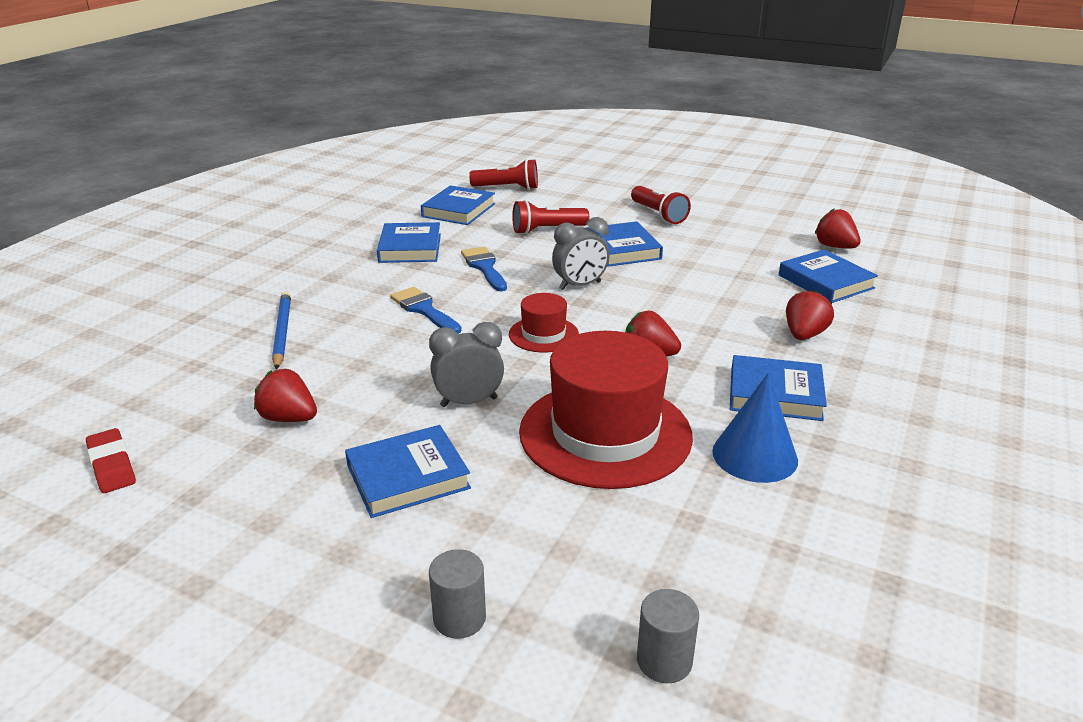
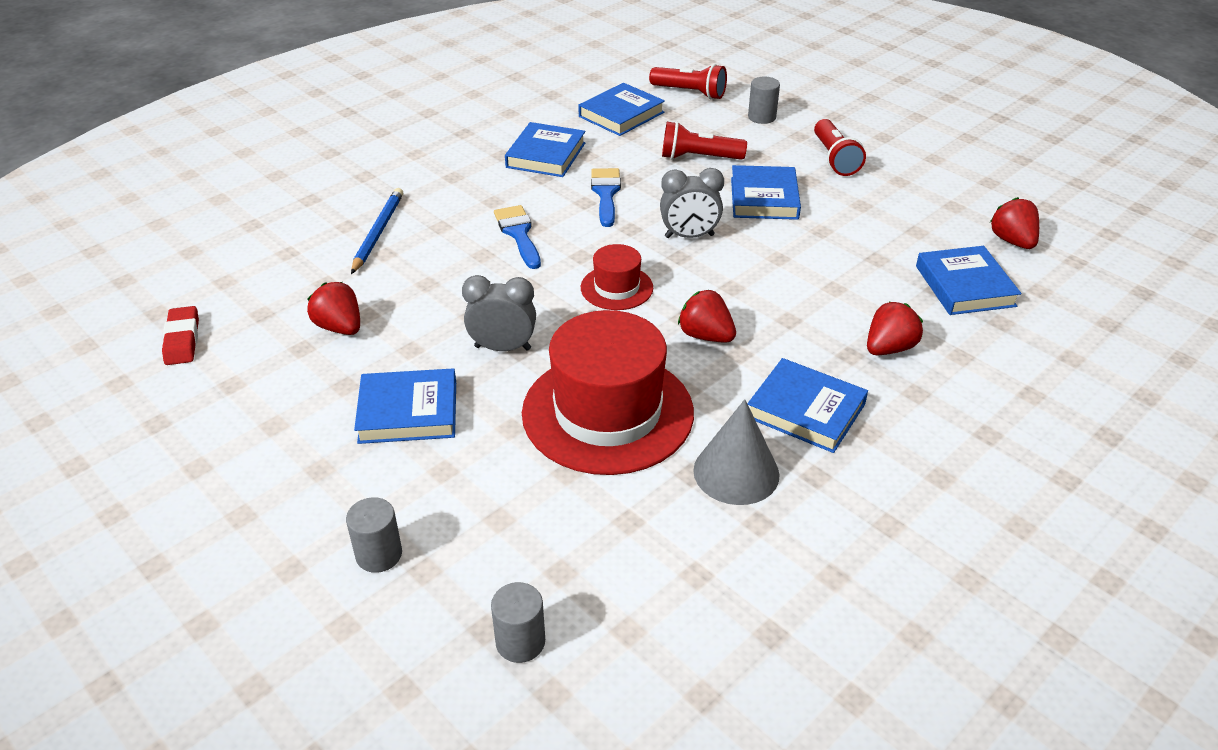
camera: 20 degrees right, 10 degrees up
(579, 196) = (761, 117): none -> grey cylinder
(754, 455) = (736, 472): blue cone -> grey cone

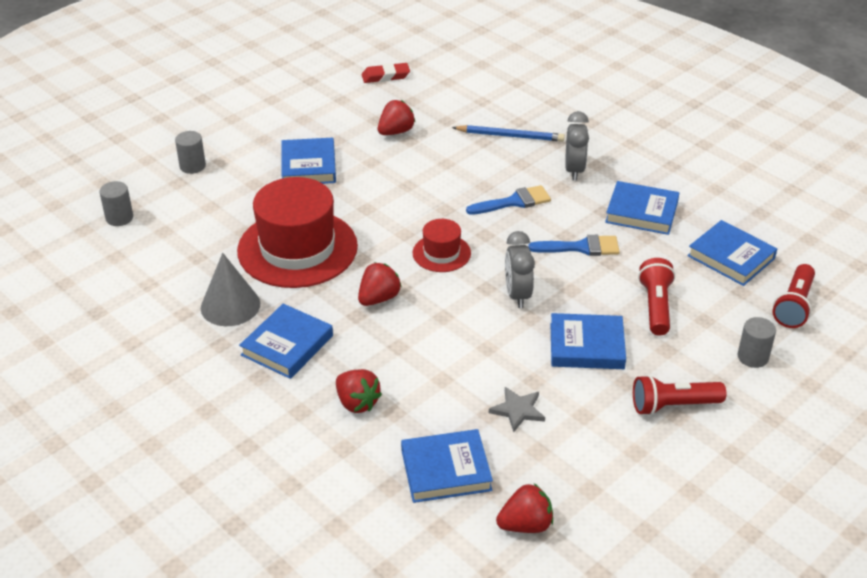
camera: 90 degrees right, 0 degrees up
(502, 348) = (370, 200): grey clock -> grey clock (574, 170)
(867, 241) = (518, 410): none -> grey star

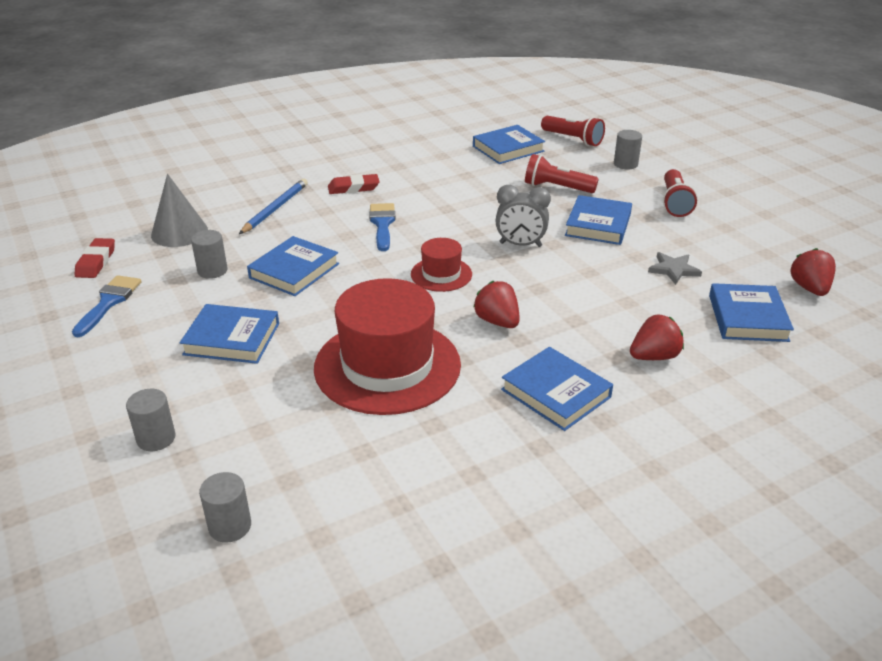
camera: 75 degrees left, 5 degrees down
(230, 305) = (472, 431): grey cone -> grey cone (179, 232)
(396, 132) = (212, 271): red strawberry -> grey cylinder
(574, 170) = (353, 188): grey clock -> red eraser
(581, 247) = (467, 204): blue brush -> blue brush (109, 302)
(641, 212) = (432, 170): blue book -> blue book (294, 271)

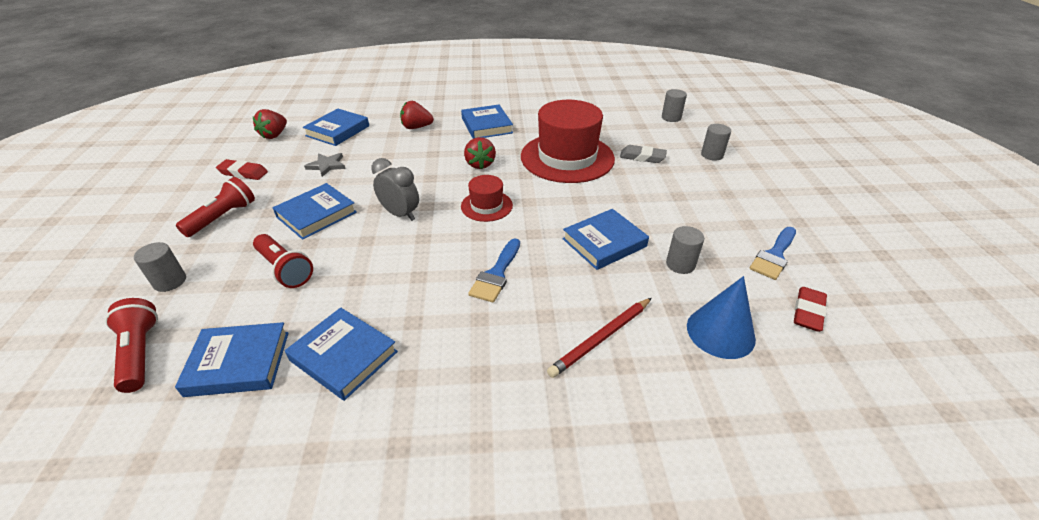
camera: 155 degrees left, 5 degrees up
(179, 232) = (720, 332): grey cone -> blue cone
(232, 339) = (665, 198): blue book -> blue book (343, 356)
(273, 399) = (642, 157): none -> grey eraser
(275, 208) = (601, 338): blue pencil -> red pencil
(353, 188) = (492, 347): red eraser -> red eraser (243, 173)

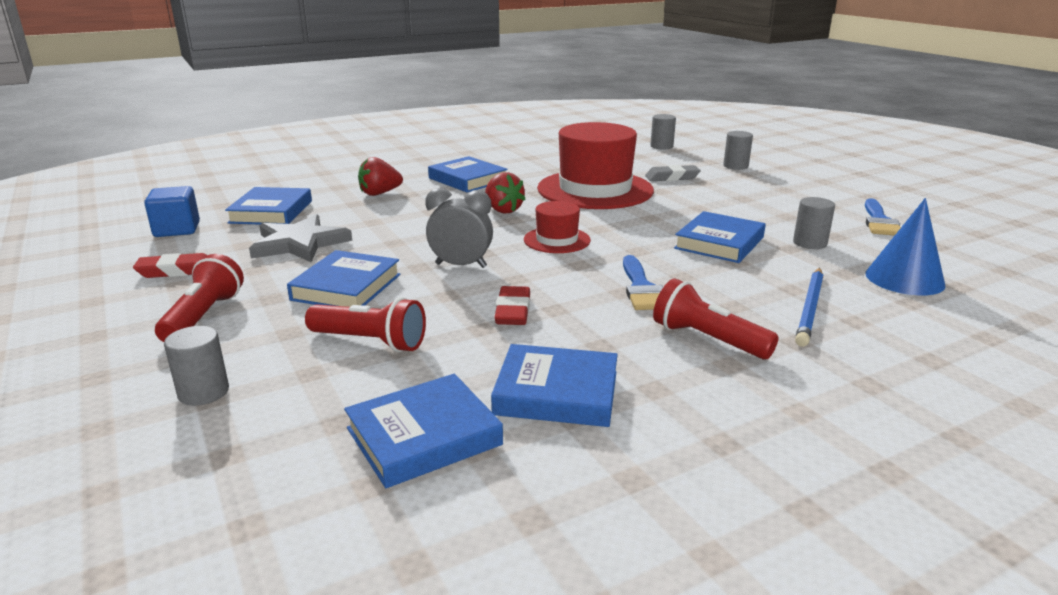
camera: 25 degrees left, 15 degrees down
(140, 353) = (255, 469): red flashlight -> red flashlight (707, 339)
(274, 135) = (177, 230): red strawberry -> blue cube
(327, 165) = (299, 243): grey star -> grey star, size x1.71
(601, 338) = (810, 308): red pencil -> blue pencil
(808, 312) = (953, 250): red eraser -> red eraser (513, 311)

